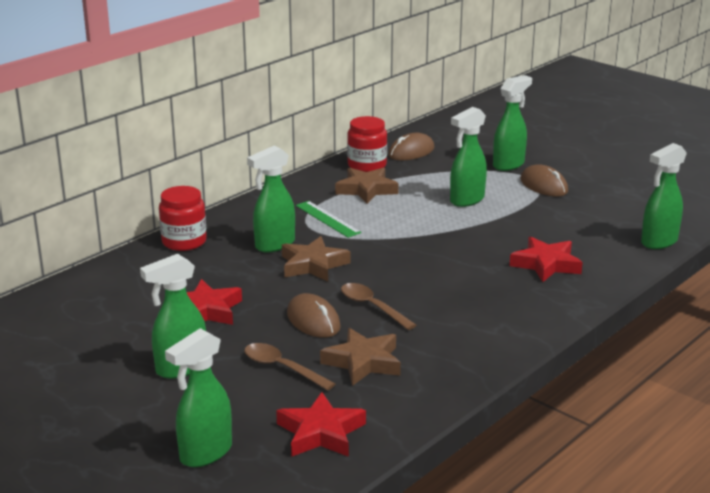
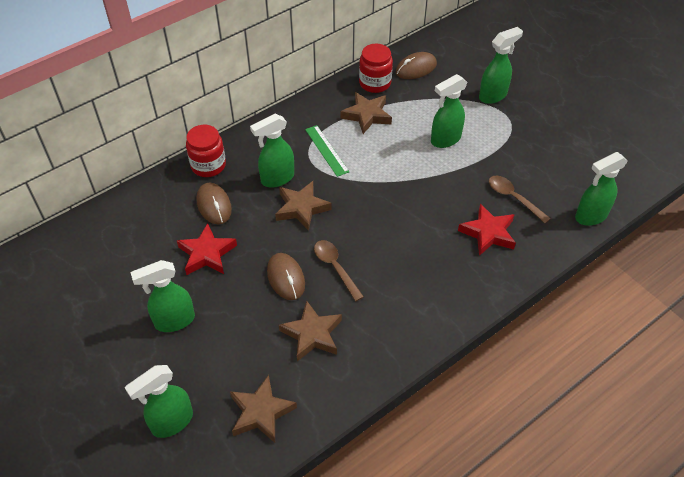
camera: 10 degrees right, 25 degrees up
(282, 368) = (249, 332): brown spoon -> brown spoon (513, 198)
(321, 433) = (261, 412): red star -> brown star
(544, 185) = (515, 128): brown mouse -> brown mouse (214, 205)

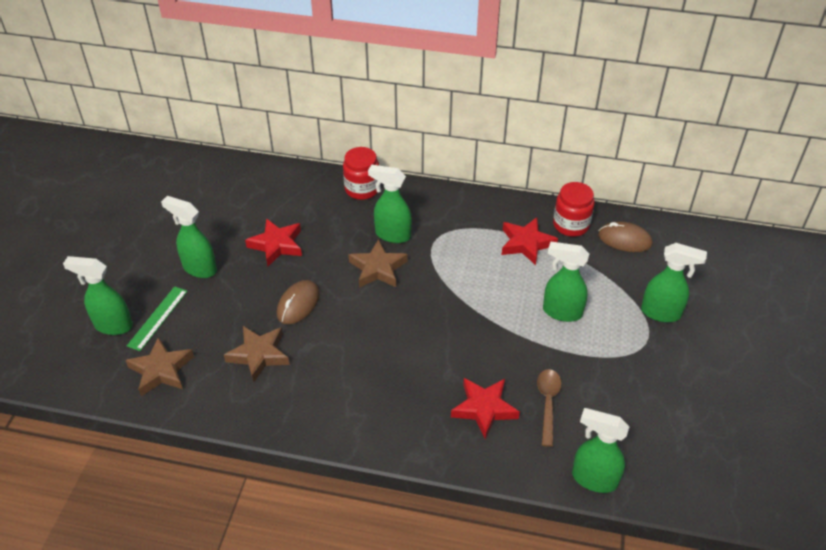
camera: 50 degrees right, 5 degrees down
(214, 205) = (326, 218): brown mouse -> none
(326, 150) = (456, 244): green ruler -> green ruler (158, 318)
(335, 267) = (338, 327): brown spoon -> none
(367, 115) = (526, 243): brown star -> red star

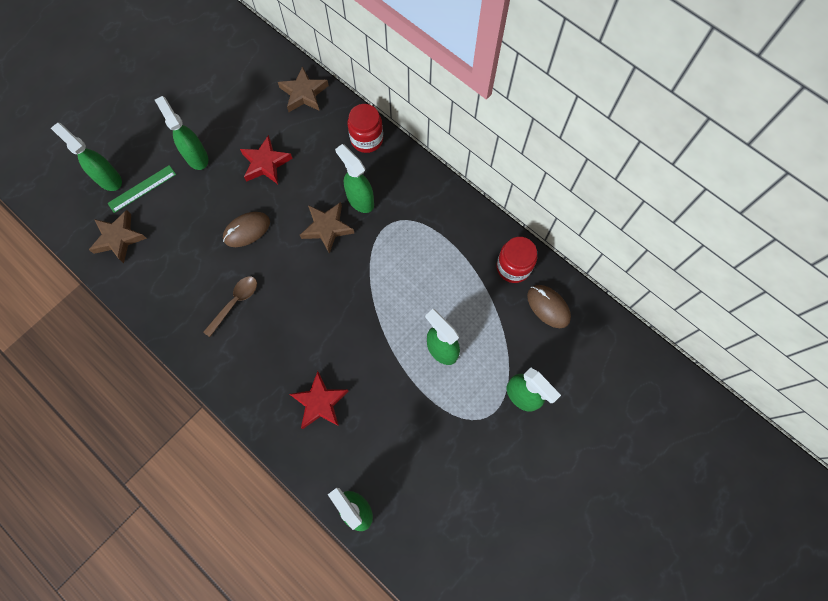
camera: 30 degrees right, 25 degrees up
(259, 355) = (191, 262): brown star -> brown star (304, 93)
(526, 243) = (462, 266): red star -> none
(548, 403) = (370, 426): brown spoon -> brown spoon (235, 302)

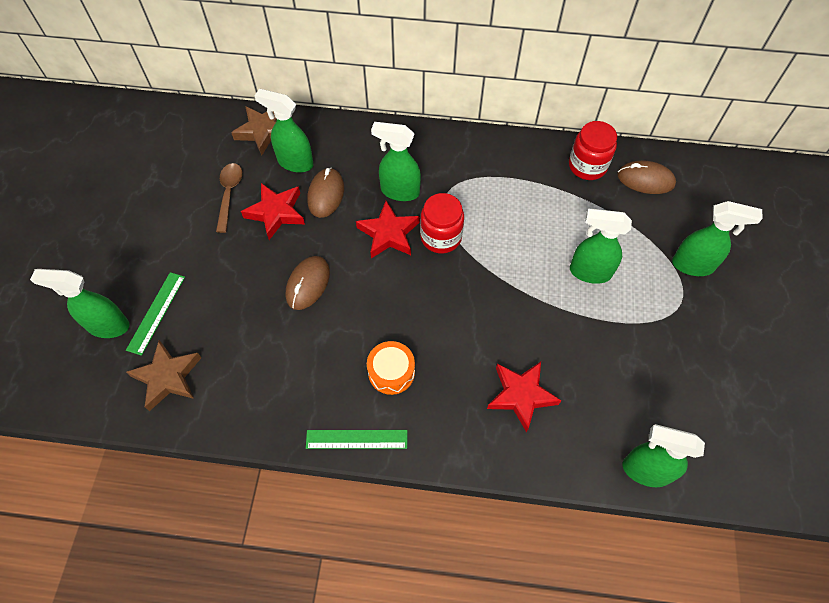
camera: 35 degrees left, 10 degrees down
(196, 157) = (195, 248): green spray bottle -> green spray bottle (294, 162)
(196, 357) = (356, 439): none -> green ruler
(235, 302) = (353, 359): brown spoon -> brown spoon (229, 194)
(251, 328) = (391, 372): none -> orange drum
(308, 170) = (326, 194): none -> brown mouse
(327, 228) = (388, 234): brown star -> red star
(367, 139) = (360, 137): red jar -> red jar (441, 237)

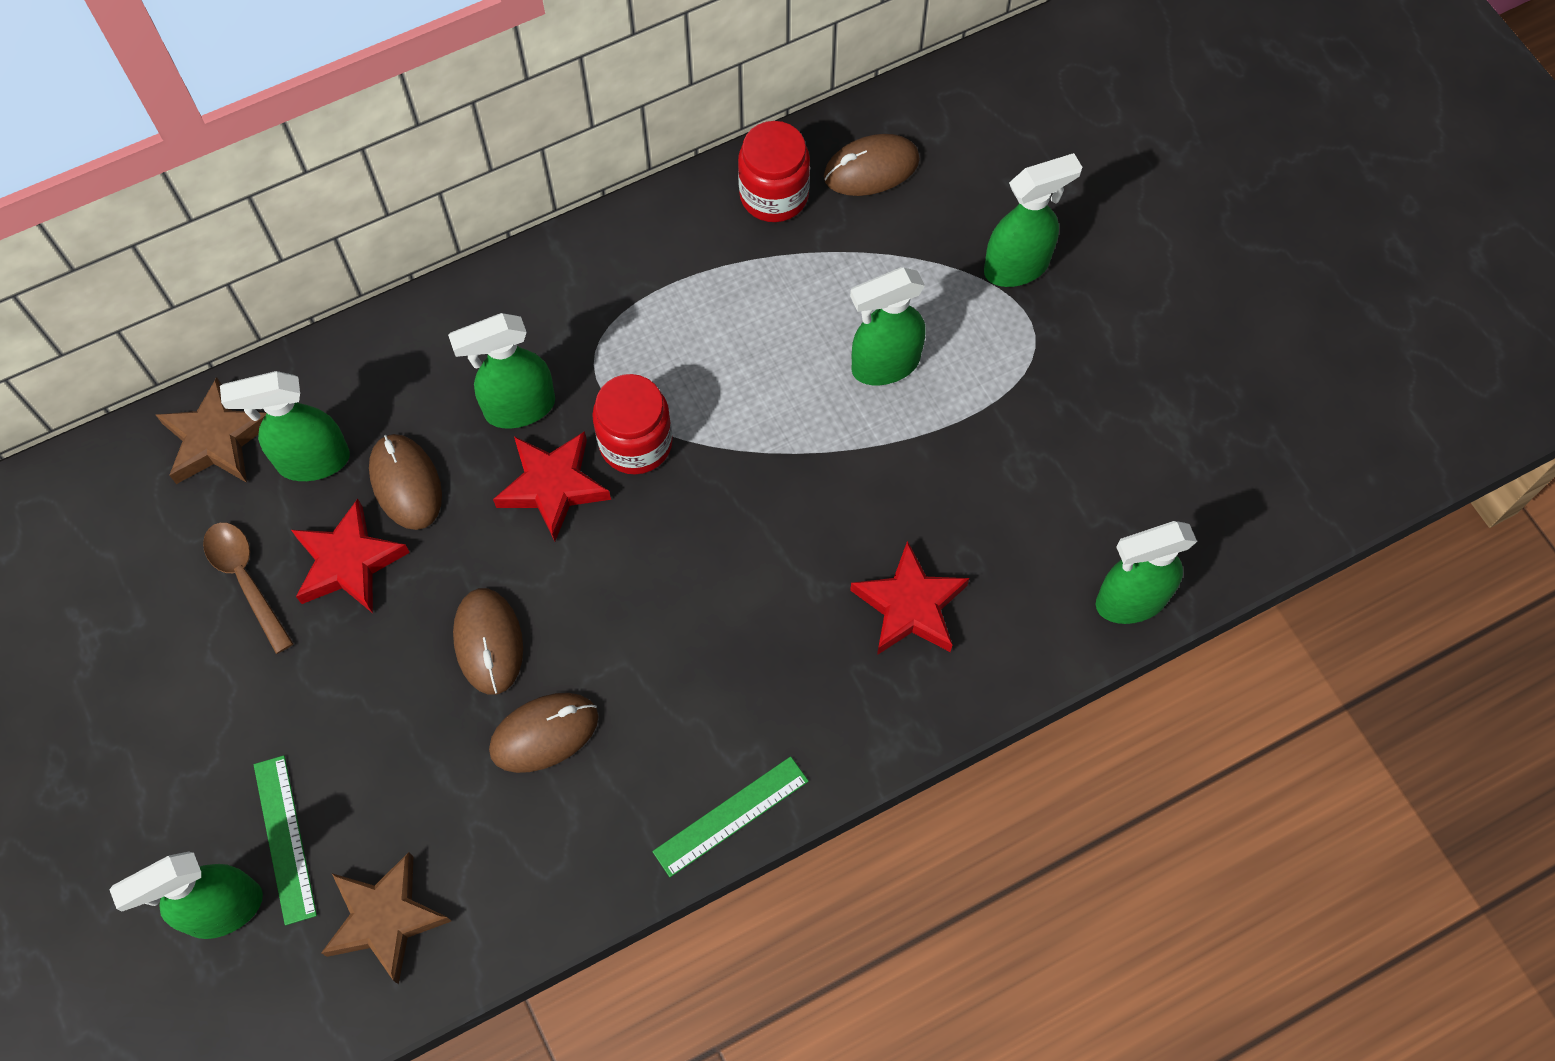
camera: 35 degrees left, 5 degrees up
(300, 341) = (544, 734): none -> brown mouse
(391, 372) = (710, 691): orange drum -> none

